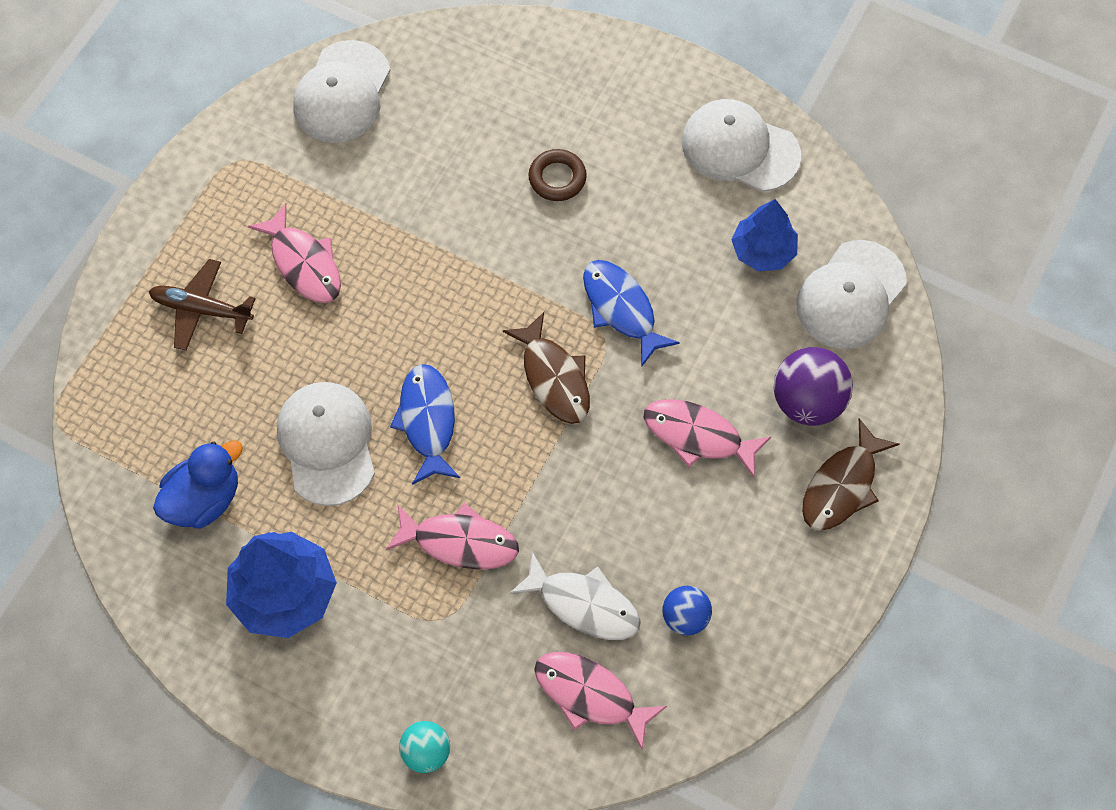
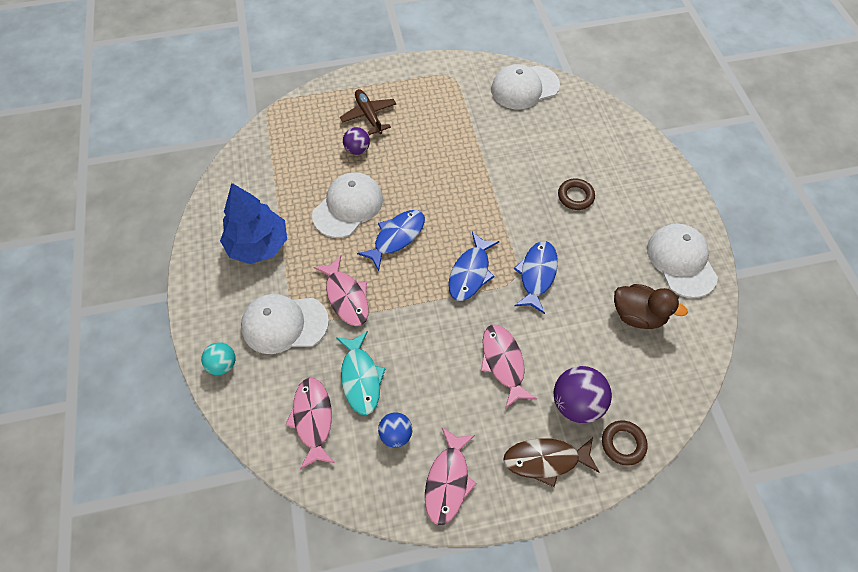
camera: 50 degrees right, 5 degrees down
(204, 499) = (279, 181): blue duck -> none
(245, 366) = (357, 150): none -> purple ball
(304, 263) = (427, 134): pink fish -> pink fish (448, 481)
(554, 378) = (470, 273): brown fish -> blue fish
(583, 604) = (360, 378): white fish -> turquoise fish
(763, 251) = (637, 315): blue tree -> brown duck
(850, 295) = (660, 378): white cap -> white cap (284, 324)
(888, 395) = (623, 444): none -> brown ring

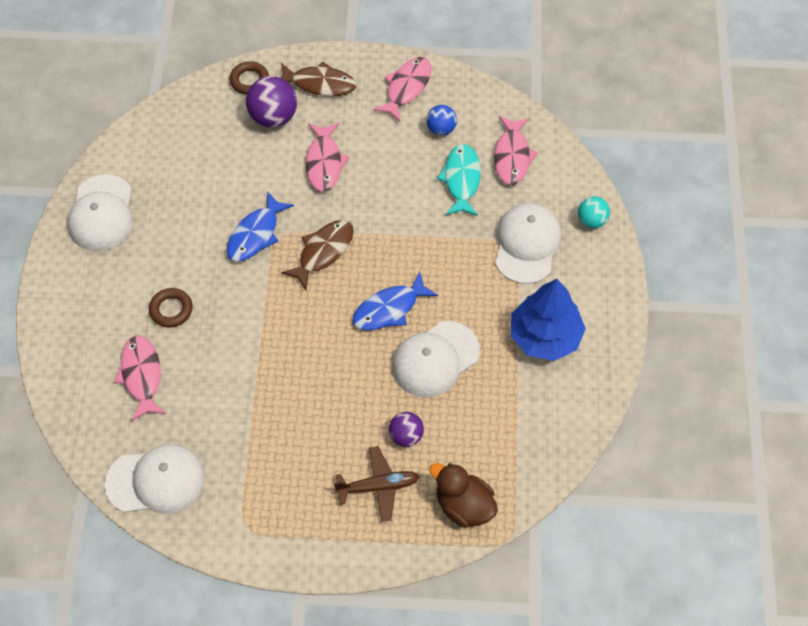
camera: 165 degrees left, 0 degrees up
(284, 324) = (527, 245): white cap -> white cap turned 90 degrees counterclockwise
(346, 297) = (459, 257): pink fish -> pink fish (142, 376)
(369, 115) = (378, 486): brown plane -> brown plane turned 90 degrees counterclockwise
(470, 273) = (323, 252): blue fish -> brown fish
(637, 315) = (177, 174): brown duck -> brown duck (463, 506)

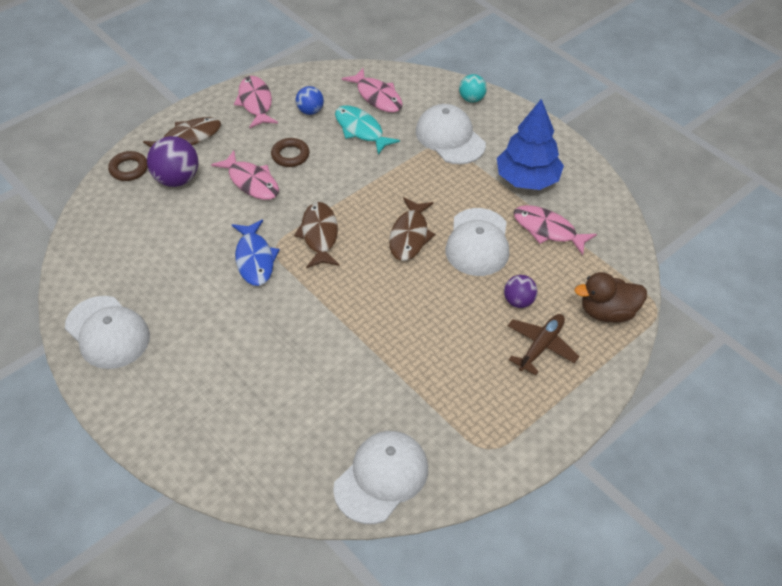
camera: 45 degrees left, 10 degrees down
(142, 376) = (280, 416): pink fish -> pink fish (547, 230)
(171, 310) = (248, 354): brown ring -> brown ring (290, 155)
(389, 309) = (409, 236): blue fish -> brown fish

